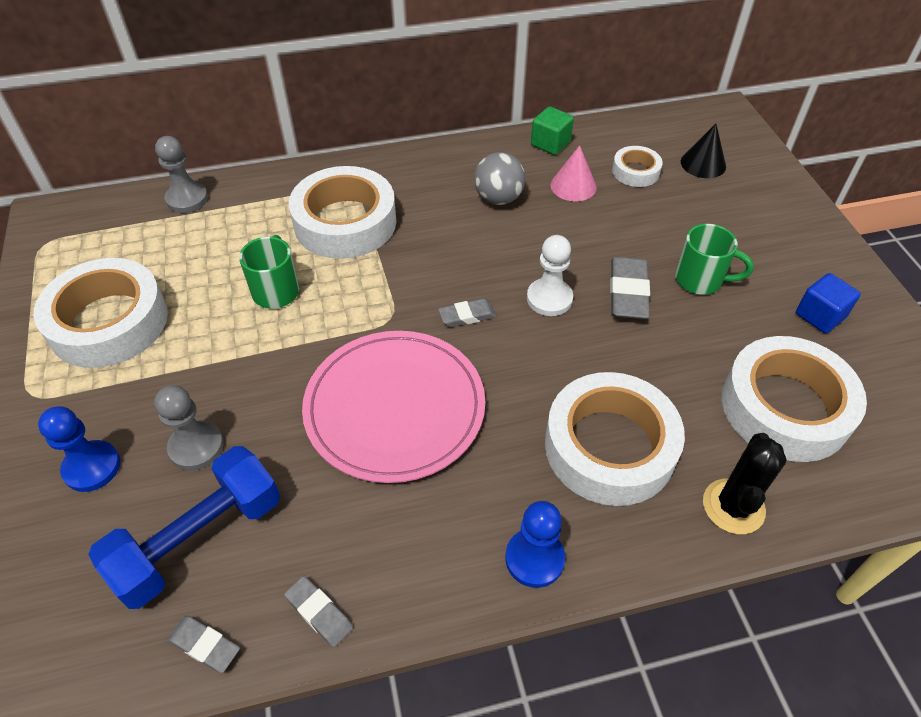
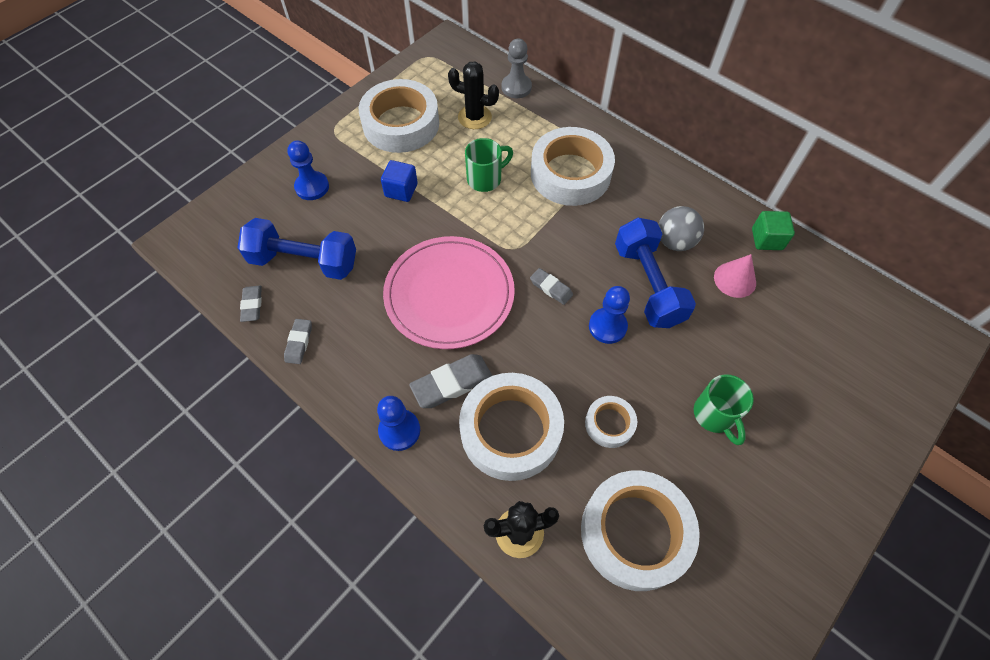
camera: 55 degrees right, 10 degrees up
(183, 253) = (474, 117): none -> black cactus
(196, 447) = (354, 220): grey pawn -> none
(528, 243) = (648, 284): none -> blue dumbbell
(549, 298) = (607, 326): white pawn -> blue pawn
(628, 292) = (657, 372): grey eraser -> grey eraser (452, 383)
(635, 171) = (794, 312): white tape -> white tape (609, 424)
(703, 164) = (855, 355): black cone -> none
(820, 316) = (755, 522): blue cube -> blue cube (401, 190)

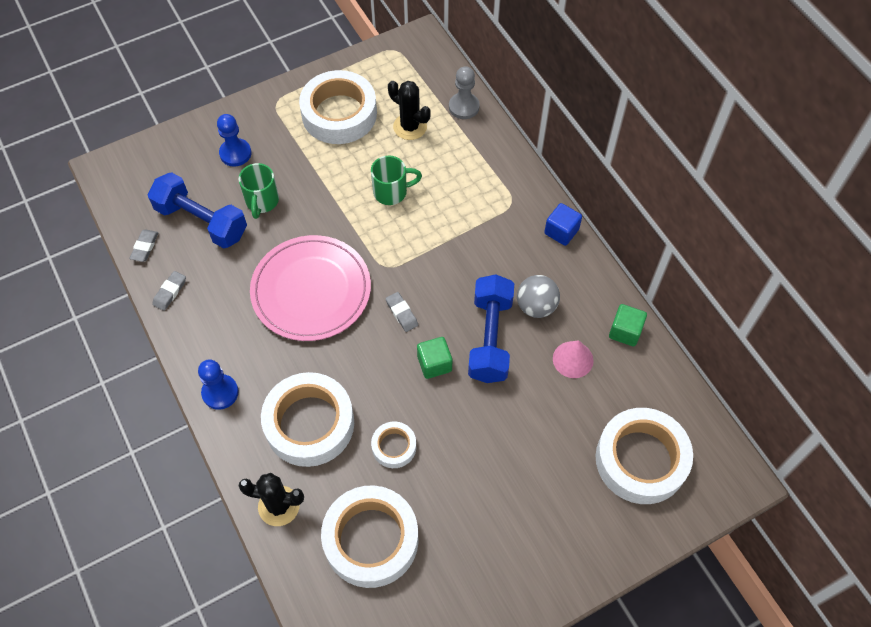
camera: 20 degrees right, 0 degrees up
(401, 190) = (311, 180): blue cube -> blue cube (561, 231)
(452, 383) = (279, 368): grey eraser -> none
(570, 174) = (472, 210): white tape -> white tape (641, 460)
(607, 326) = (434, 364): blue pawn -> green cube
(715, 415) = (488, 471): green mug -> green mug (262, 201)

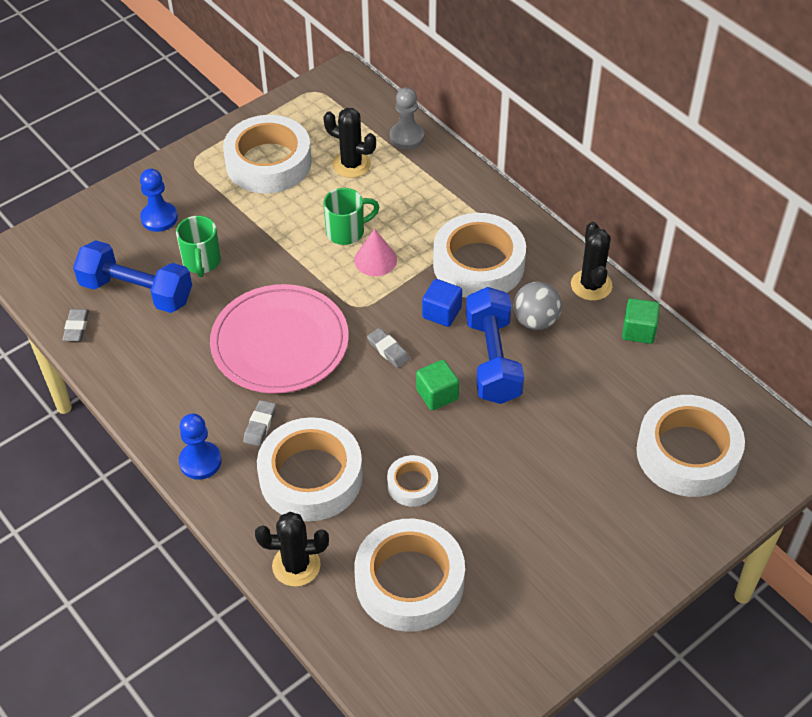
camera: 10 degrees left, 10 degrees down
(170, 292) = (117, 369): grey eraser -> grey eraser (260, 425)
(498, 242) = (478, 264): none -> white tape
(561, 231) = (544, 244): blue cube -> blue cube (441, 313)
(573, 359) = (589, 367): pink cone -> pink cone (375, 260)
(593, 279) = (591, 285): none -> black cactus

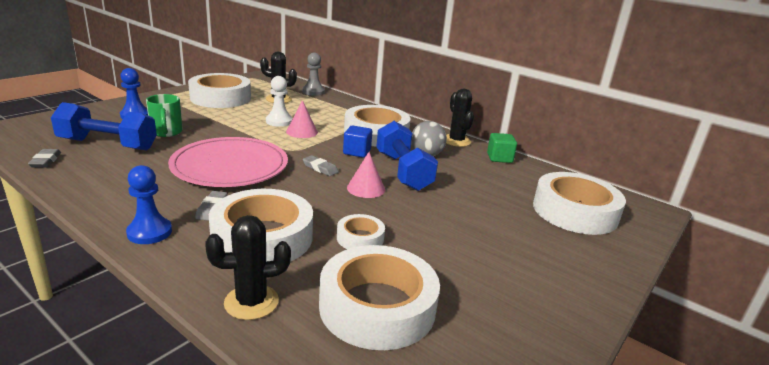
camera: 15 degrees left, 25 degrees down
(347, 232) = (279, 121): green mug -> white pawn
(437, 395) = (366, 188): green cube -> pink cone

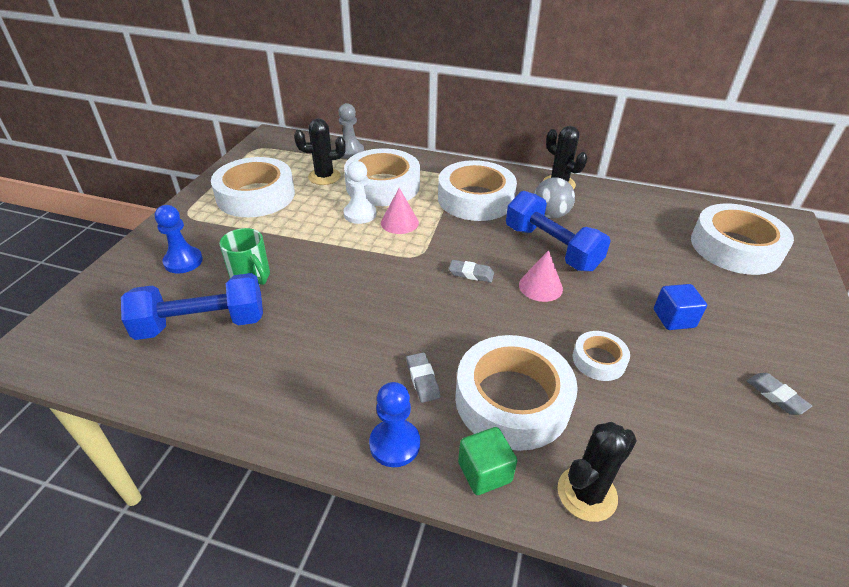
camera: 20 degrees left, 15 degrees up
(45, 161) = (154, 382): grey eraser -> grey eraser (776, 396)
(230, 166) = (377, 306): pink plate -> none
(357, 152) = (483, 235): blue cube -> blue cube (674, 318)
(377, 306) = (693, 444): white tape -> white tape (383, 185)
(499, 158) = (616, 196): green cube -> green cube (484, 472)

